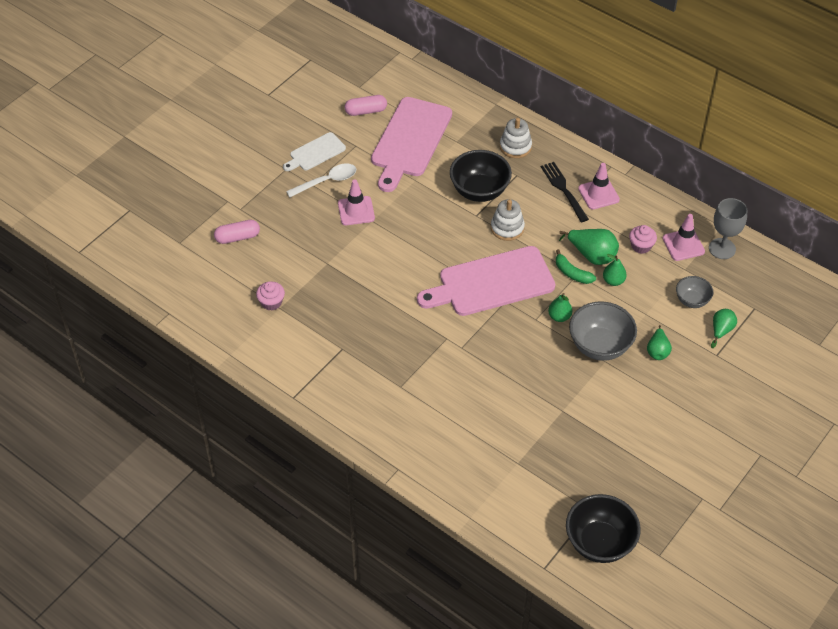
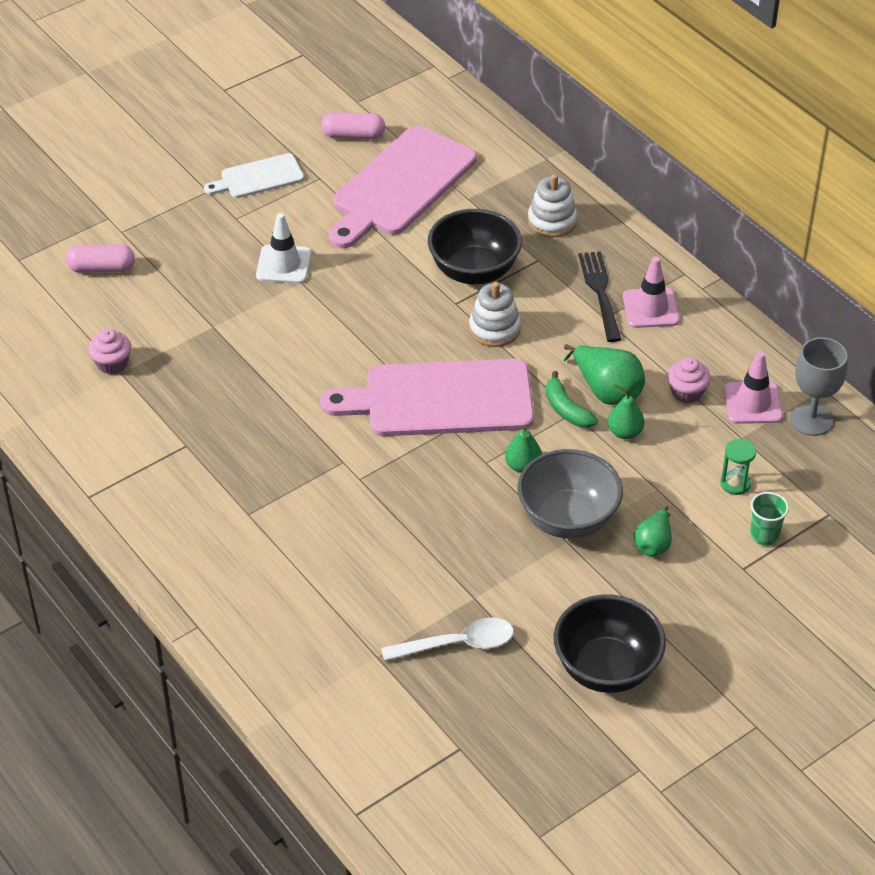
camera: 15 degrees right, 5 degrees down
(327, 181) = (258, 218): white spoon -> white spoon (457, 644)
(356, 211) = (284, 265): pink traffic cone -> white traffic cone
(599, 543) = (455, 797): black bowl -> black bowl (606, 669)
(692, 300) = (735, 483): grey bowl -> green hourglass
(721, 330) = (764, 535): green pear -> green cup

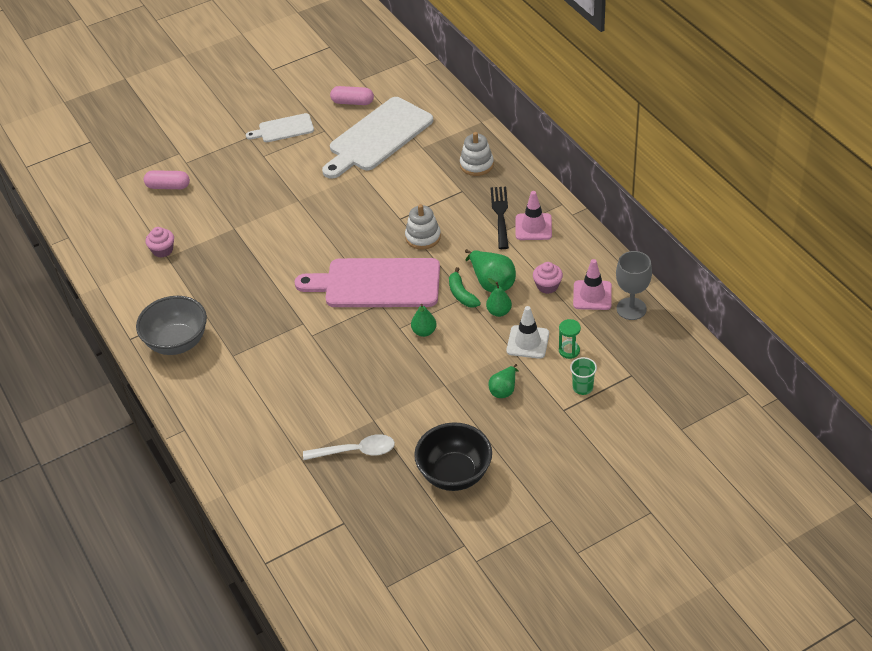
camera: 10 degrees right, 0 degrees up
(284, 265) = (289, 188): white traffic cone -> white traffic cone (528, 342)
(400, 185) = (377, 137): pink cutting board -> white cutting board
(474, 271) = (416, 197): black bowl -> none
(567, 519) = (448, 369): grey bowl -> grey bowl (177, 342)

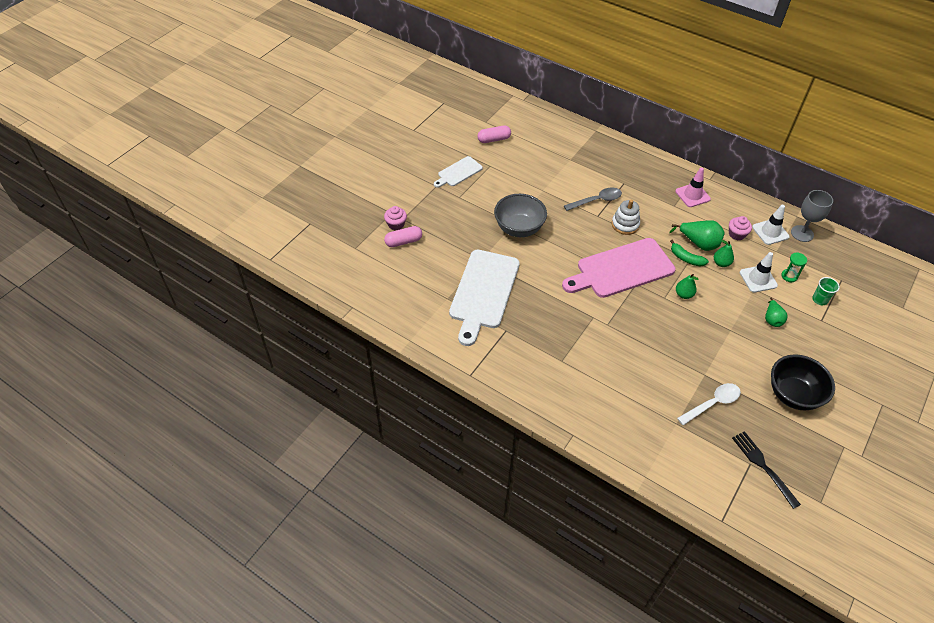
camera: 30 degrees left, 5 degrees up
(162, 250) = (439, 294): pink cupcake -> pink cupcake (396, 224)
(177, 342) = (510, 365): grey bowl -> grey bowl (519, 228)
(377, 137) = (533, 160): white cutting board -> white cutting board (483, 292)
(413, 201) = (596, 200): none -> grey spoon
(476, 165) = (618, 162): white stacking toy -> none
(500, 215) = (664, 193): black fork -> black fork (764, 467)
(592, 295) = (770, 232): pink traffic cone -> white traffic cone

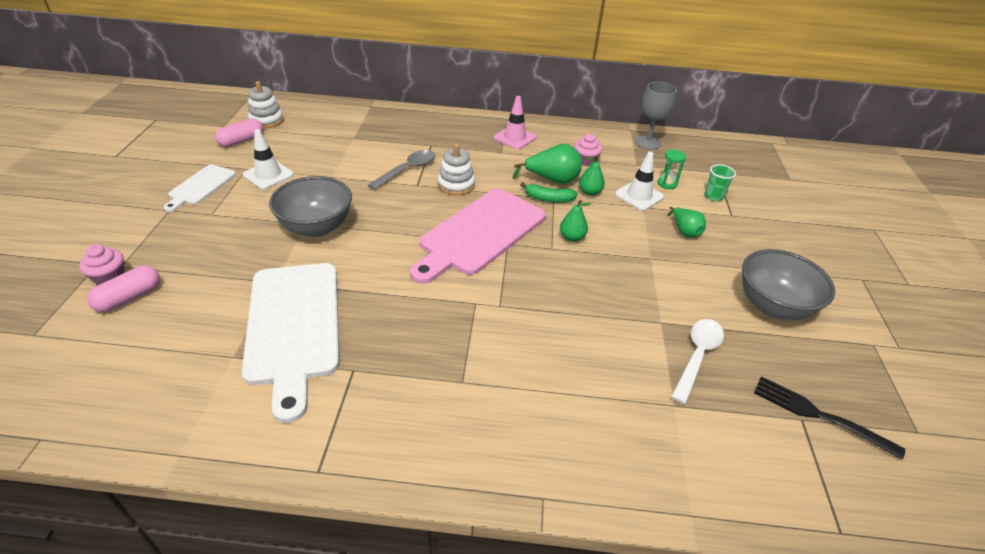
camera: 30 degrees left, 10 degrees down
(516, 124) = (266, 120): none -> white stacking toy
(770, 232) = (617, 149): white traffic cone -> white traffic cone (268, 175)
(793, 395) = (772, 306): black bowl -> grey bowl

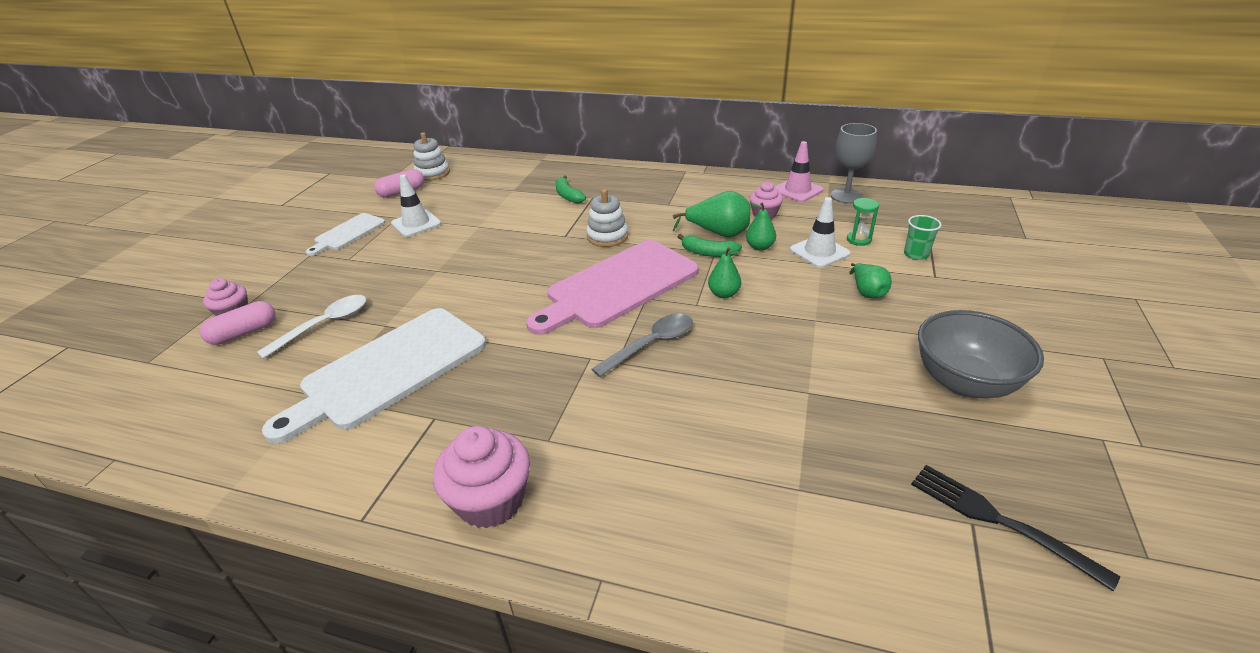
camera: 15 degrees right, 5 degrees down
(293, 326) = (388, 370): white cutting board -> white cutting board turned 45 degrees clockwise
(316, 227) = (446, 274): grey bowl -> none
(407, 170) = (559, 221): grey spoon -> grey spoon (651, 345)
(408, 144) = (568, 196): none -> green banana
(429, 441) = (491, 500): none -> pink cupcake
(515, 138) = (688, 190): pink traffic cone -> pink traffic cone (797, 190)
(697, 356) = (845, 434): white spoon -> white spoon (324, 325)

